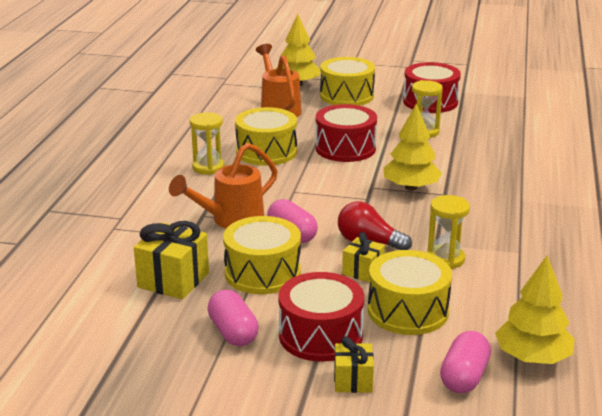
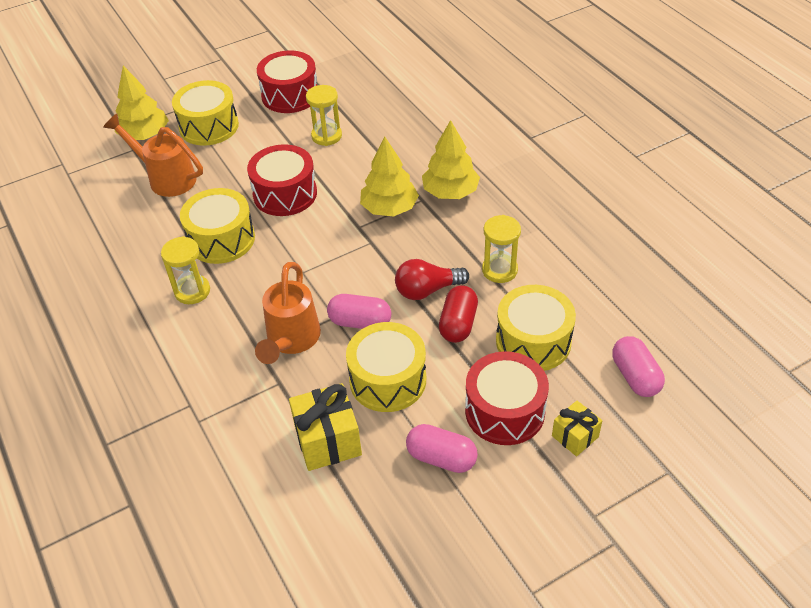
camera: 40 degrees left, 20 degrees up
(363, 271) = (458, 324): yellow gift -> red capsule
(532, 357) = (653, 326): yellow tree -> yellow tree (450, 192)

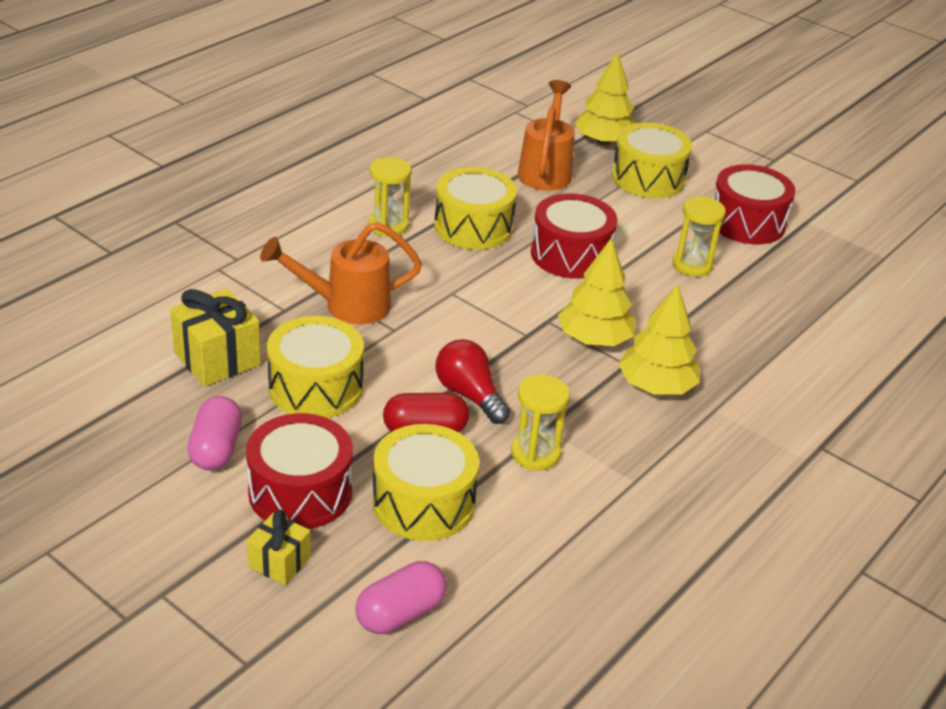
camera: 65 degrees right, 10 degrees down
(360, 322) = (394, 350): pink capsule -> none

